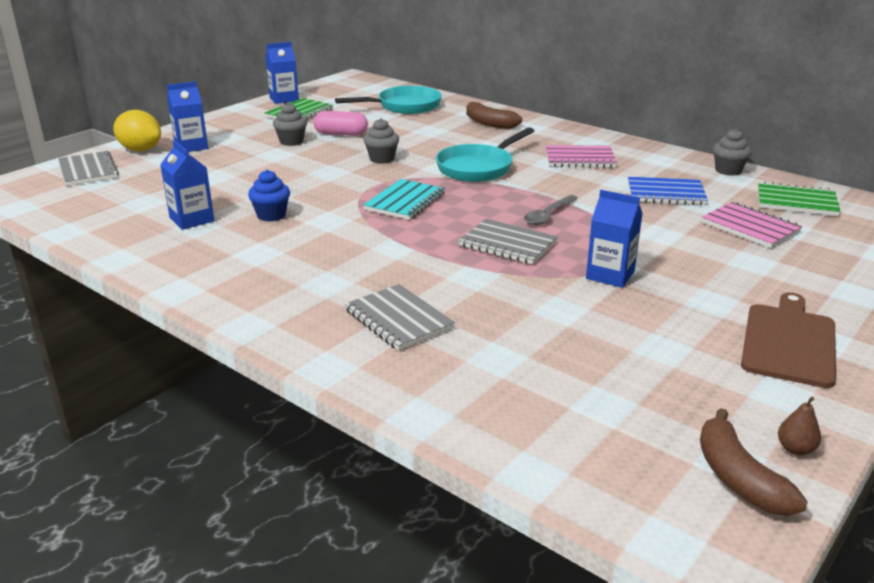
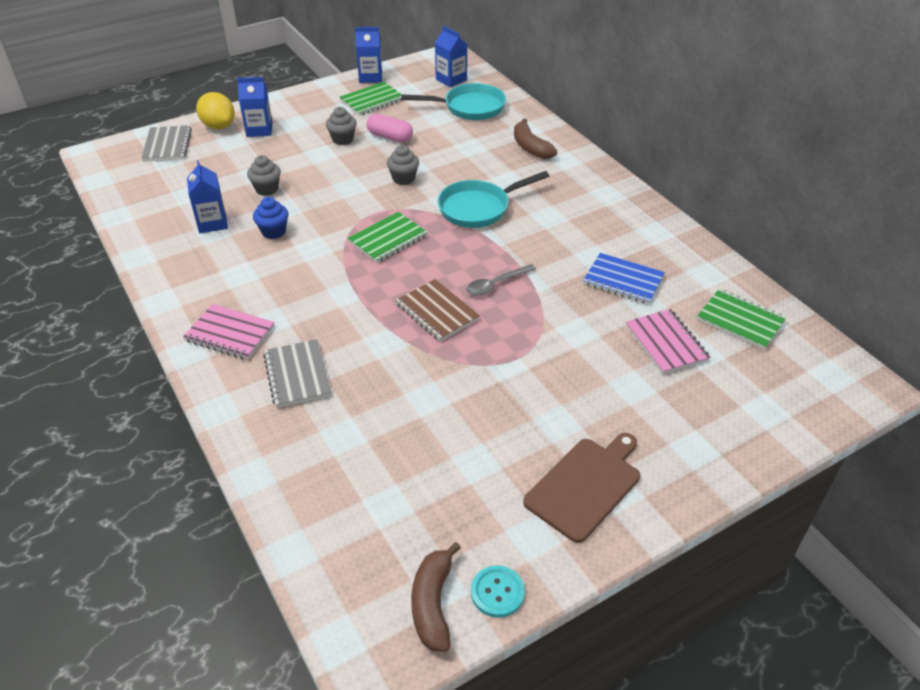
camera: 20 degrees right, 15 degrees up
(405, 202) = (388, 239): turquoise notebook -> green notebook
(508, 244) = (437, 312): grey notebook -> brown notebook
(579, 159) = (578, 215): pink notebook -> pink notebook (230, 334)
(610, 275) = (495, 370): blue carton -> blue carton (451, 79)
(728, 170) = (709, 262): grey cupcake -> grey cupcake (267, 189)
(795, 449) = (497, 592): brown pear -> turquoise button

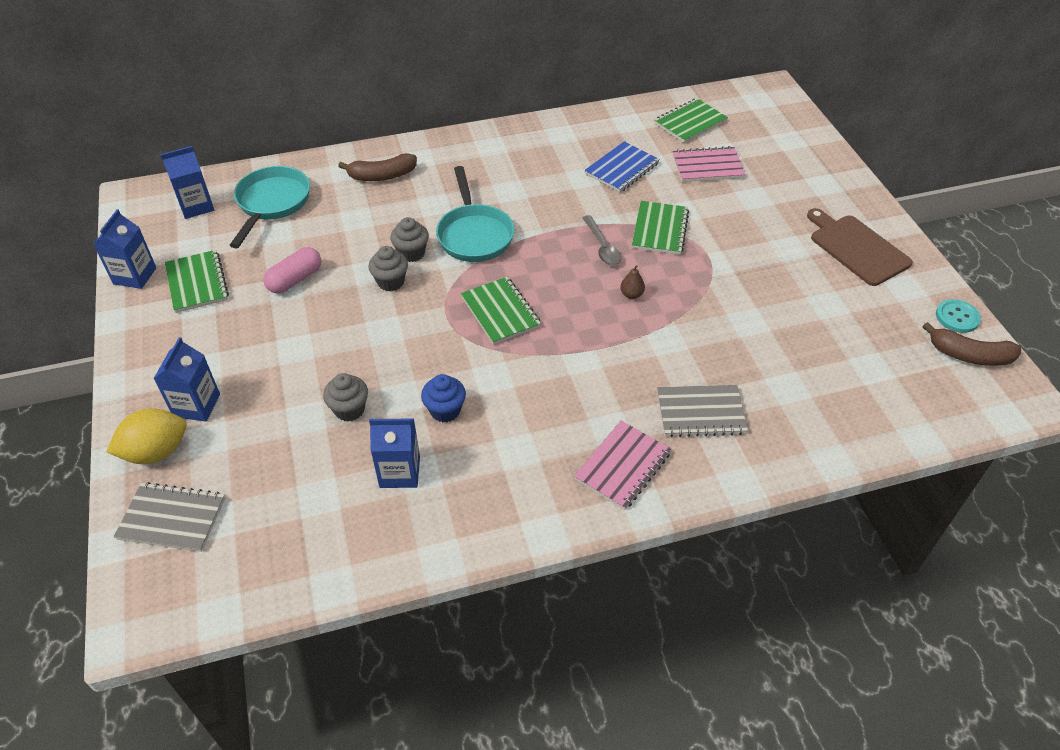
camera: 75 degrees left, 5 degrees up
(342, 139) = (274, 323): grey cupcake -> grey cupcake (411, 253)
(437, 312) = (631, 294): brown notebook -> brown pear
(540, 319) = (660, 230): none -> green notebook

